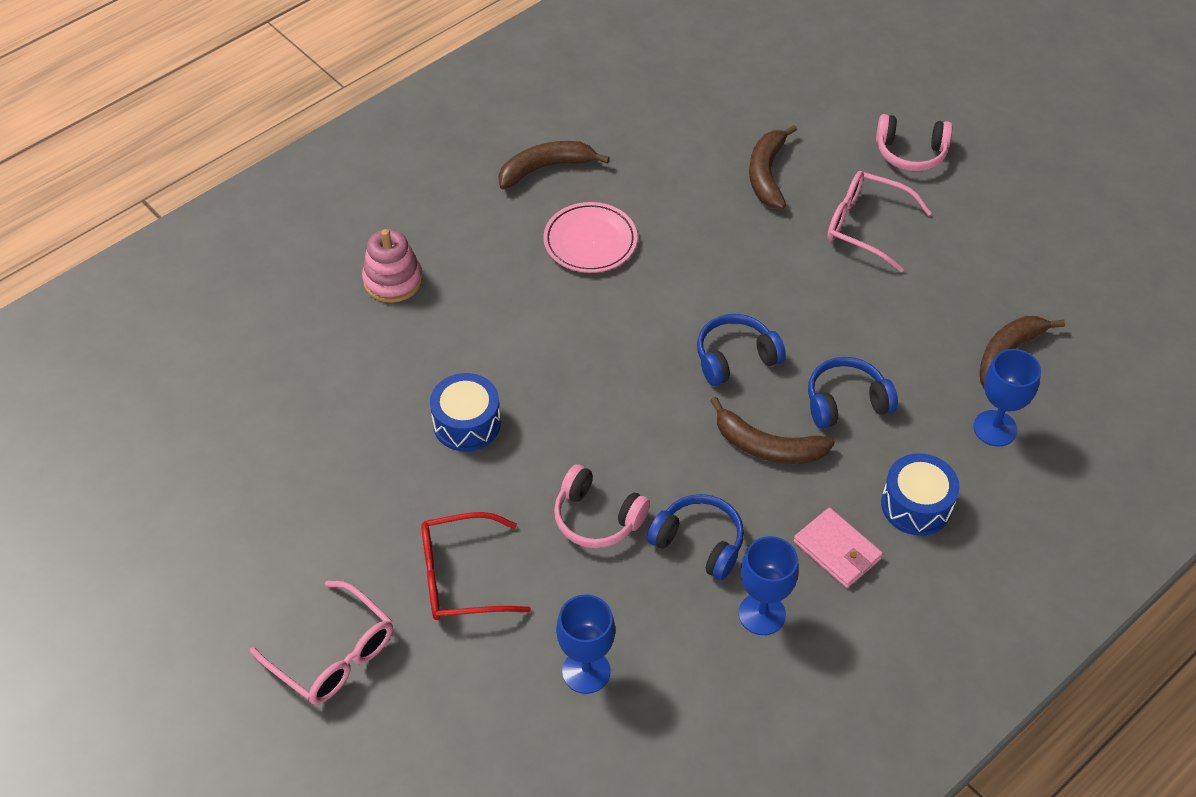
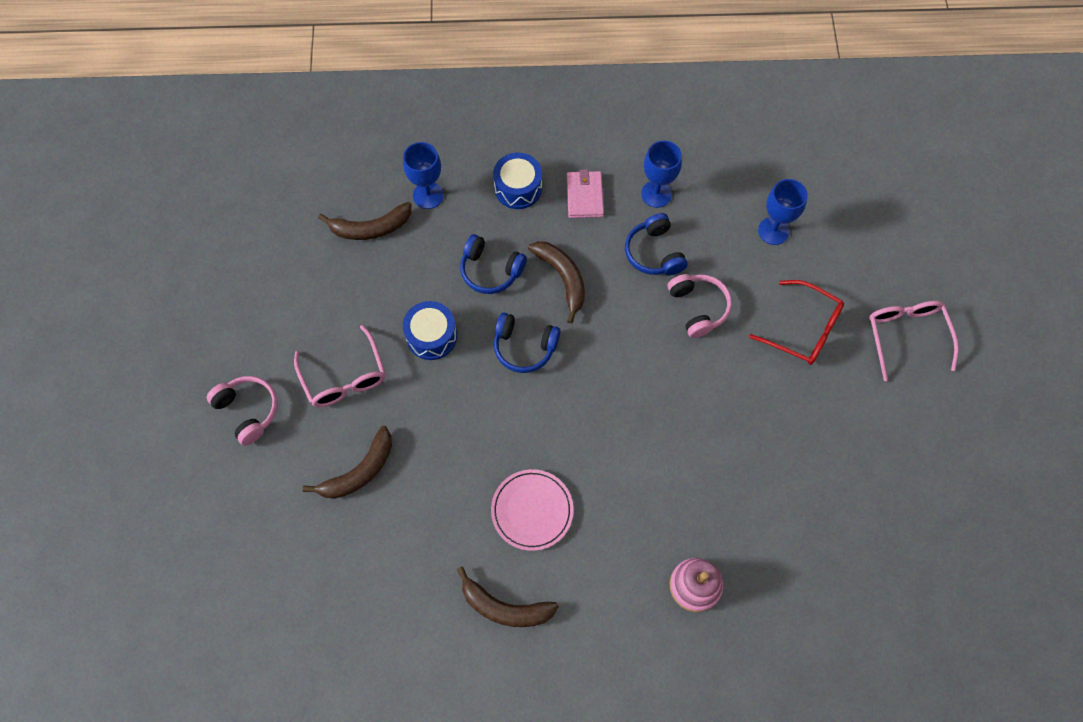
camera: 140 degrees left, 15 degrees up
(467, 423) = (727, 427): blue drum -> blue drum (431, 336)

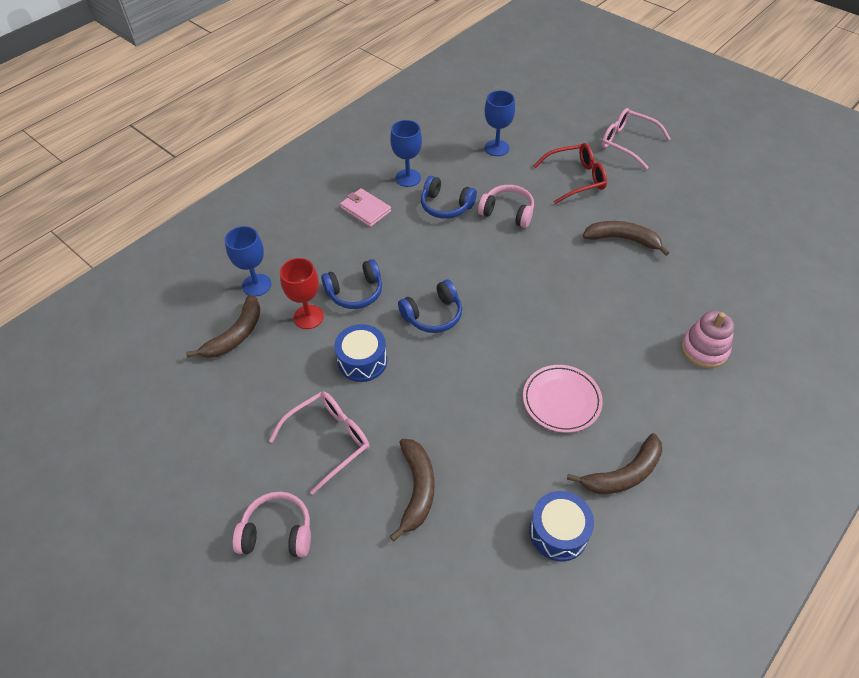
camera: 45 degrees left, 15 degrees down
(344, 377) = (329, 440): pink glasses -> pink glasses turned 60 degrees counterclockwise
(434, 260) = (308, 317): none -> red goblet
(518, 188) = (316, 236): blue drum -> blue drum (558, 532)
(562, 278) = (408, 260): brown banana -> brown banana (622, 239)

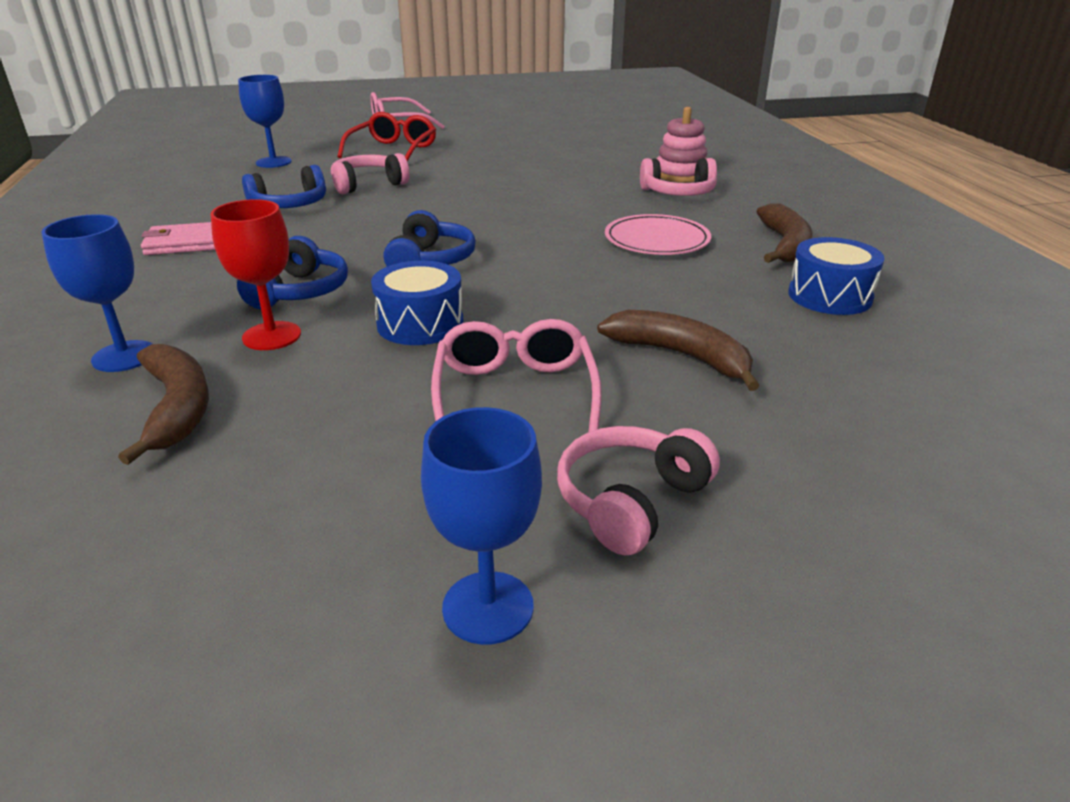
camera: 55 degrees left, 20 degrees down
(408, 178) = (201, 208): blue goblet -> blue goblet (488, 607)
(622, 239) = (504, 159): brown banana -> none
(661, 368) = (678, 193): none -> pink headphones

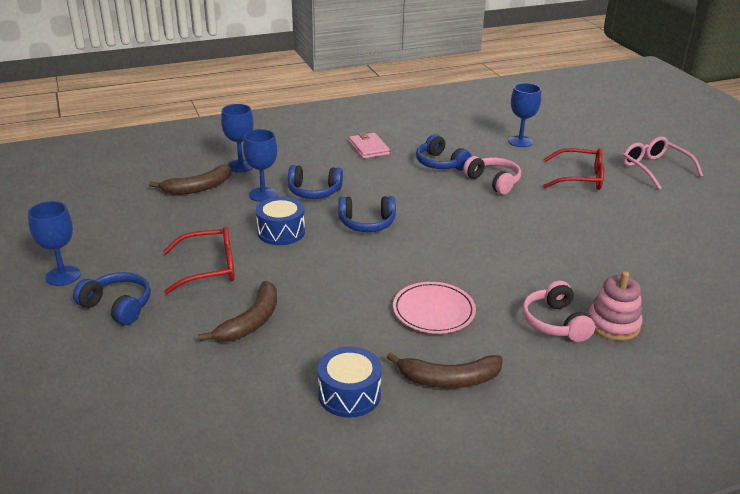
camera: 80 degrees right, 0 degrees up
(272, 336) = (263, 194): red goblet -> blue goblet
(515, 393) = (209, 268): pink glasses -> red glasses
(631, 501) = (118, 306): pink headphones -> blue headphones

